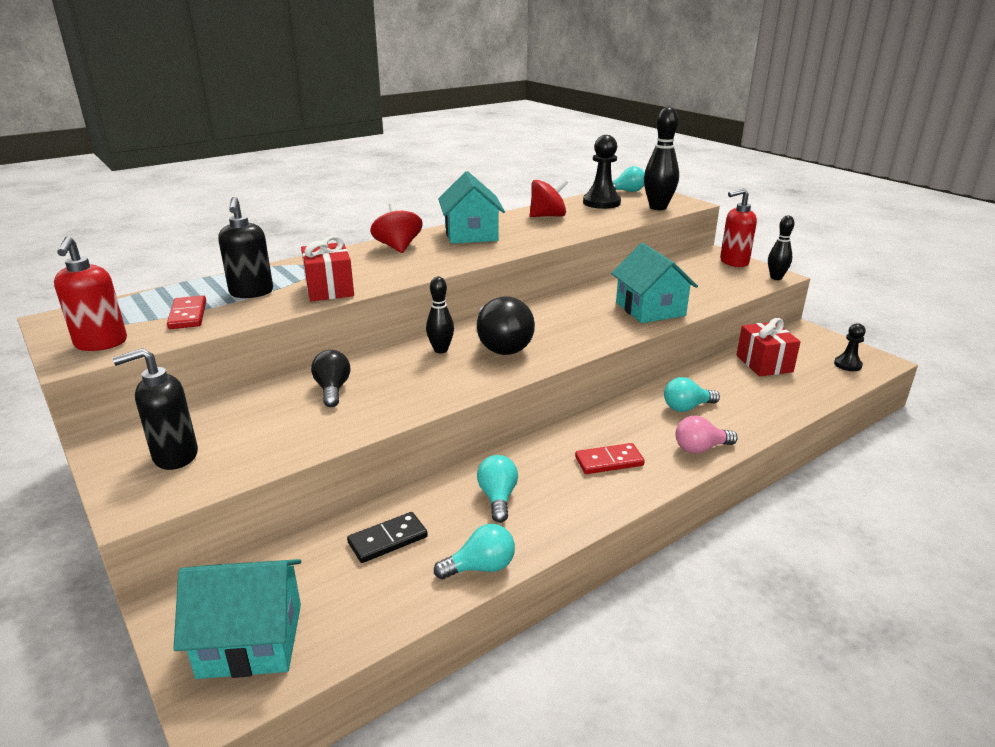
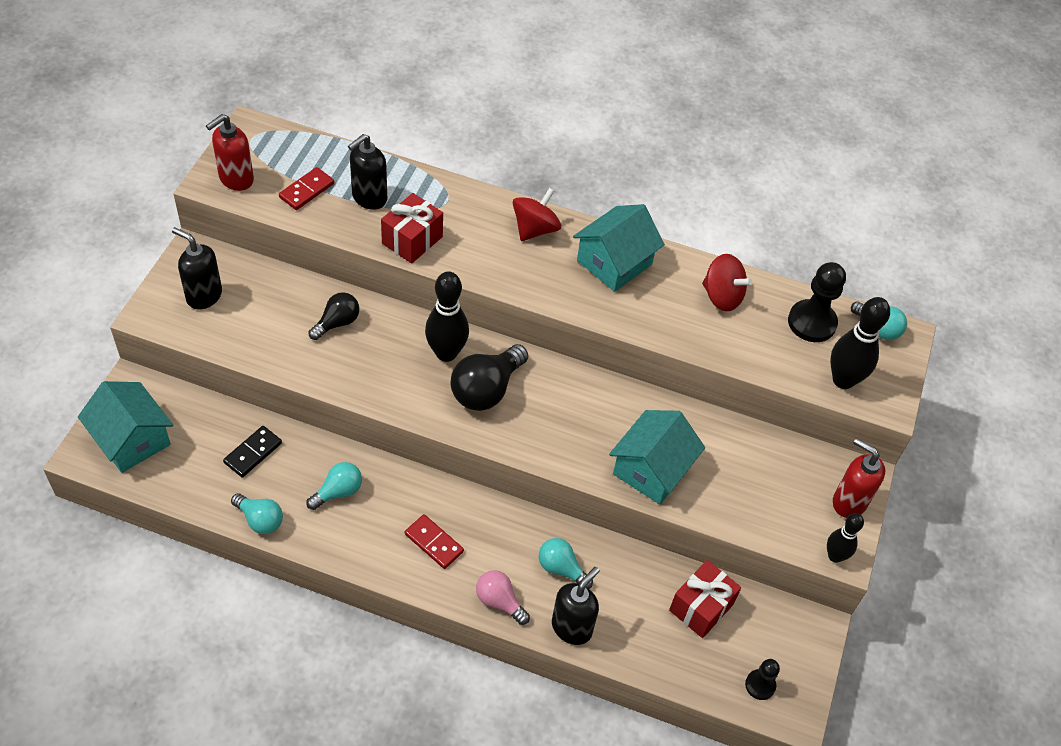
camera: 50 degrees right, 25 degrees up
(387, 540) = (253, 453): black domino -> black domino turned 75 degrees counterclockwise
(441, 350) = (446, 353): black bowling pin -> black bowling pin, size x1.62
(750, 422) = (572, 627): none -> black soap dispenser

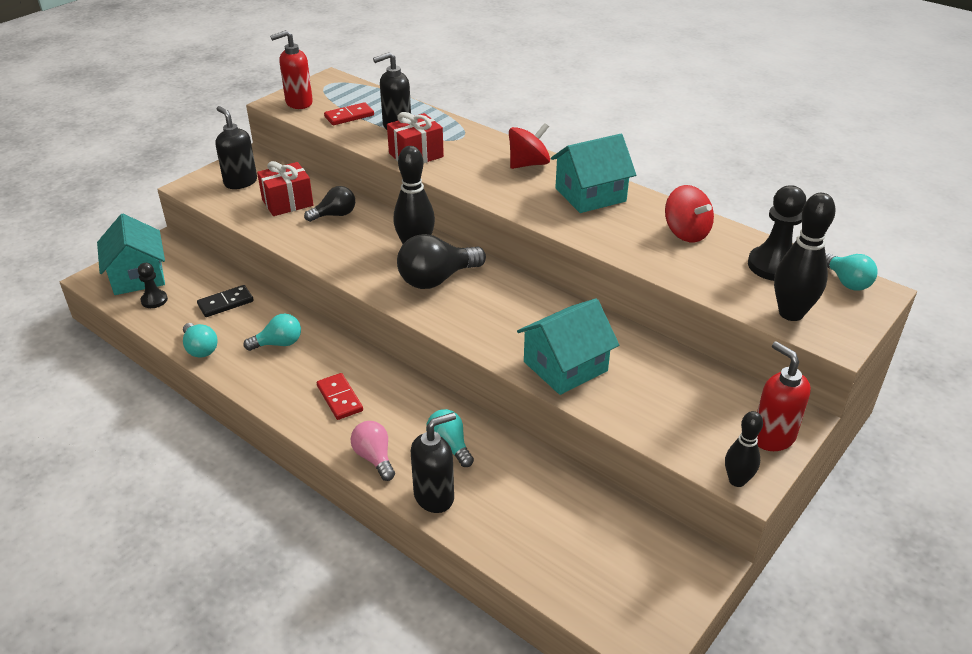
camera: 25 degrees right, 15 degrees down
(701, 607) = (580, 513): red gift -> red gift (287, 202)
(760, 685) = (615, 602): black pawn -> black pawn (154, 300)

